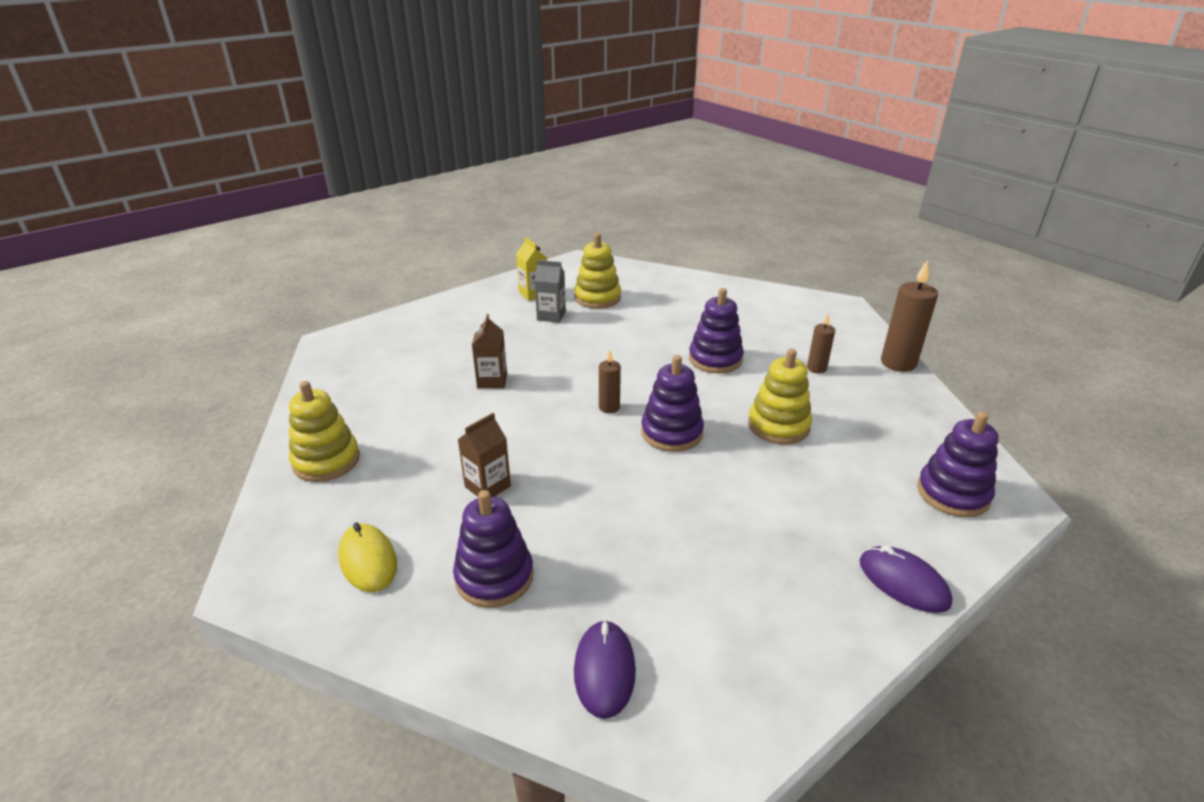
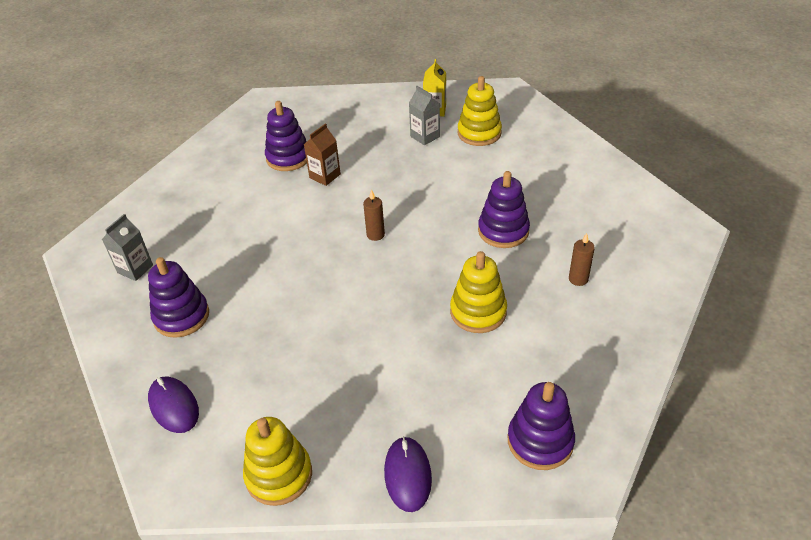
camera: 40 degrees right, 10 degrees up
(326, 461) = (177, 191): yellow stacking toy -> yellow stacking toy (279, 475)
(368, 560) = (135, 269): yellow mouse -> grey carton
(487, 486) = (239, 255): brown carton -> none
(604, 670) = (174, 406): purple mouse -> purple mouse turned 75 degrees counterclockwise
(671, 433) = (393, 277): purple stacking toy -> purple stacking toy (288, 158)
(898, 363) = (663, 310): brown candle -> none

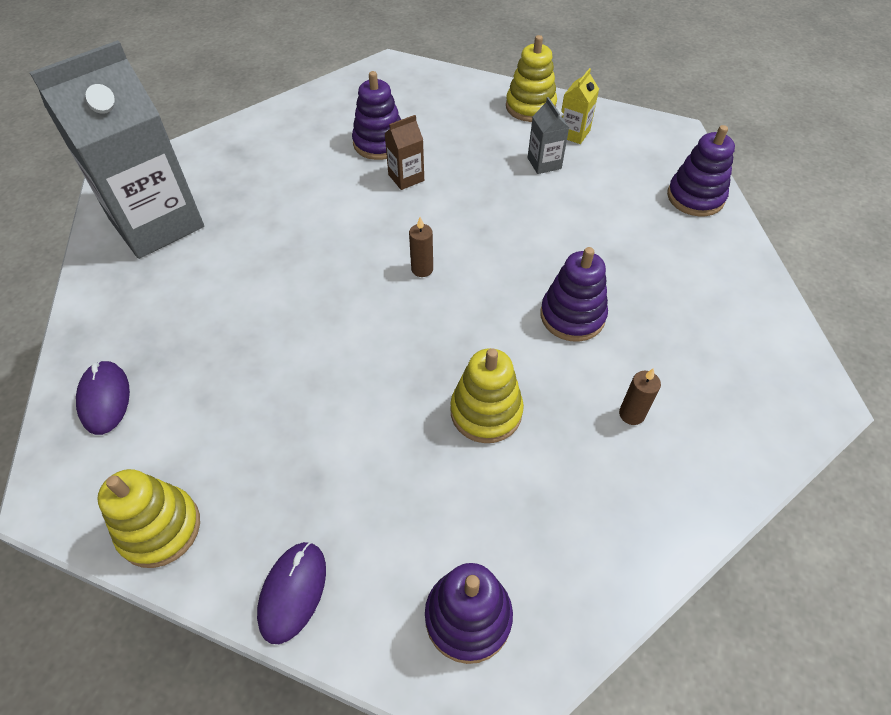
camera: 20 degrees right, 10 degrees up
(135, 269) = (157, 223): grey carton -> grey carton, size x2.48
(181, 316) = (170, 295): purple stacking toy -> purple stacking toy (695, 197)
(479, 133) = (610, 178): yellow stacking toy -> yellow stacking toy (530, 107)

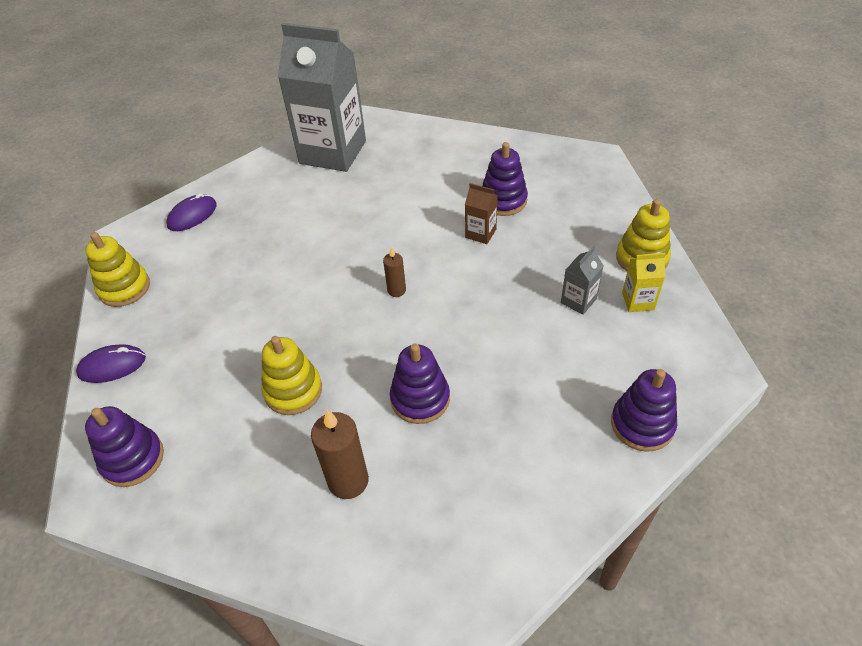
camera: 60 degrees right, 5 degrees down
(631, 414) = (348, 481): brown candle -> brown candle, size x1.78

